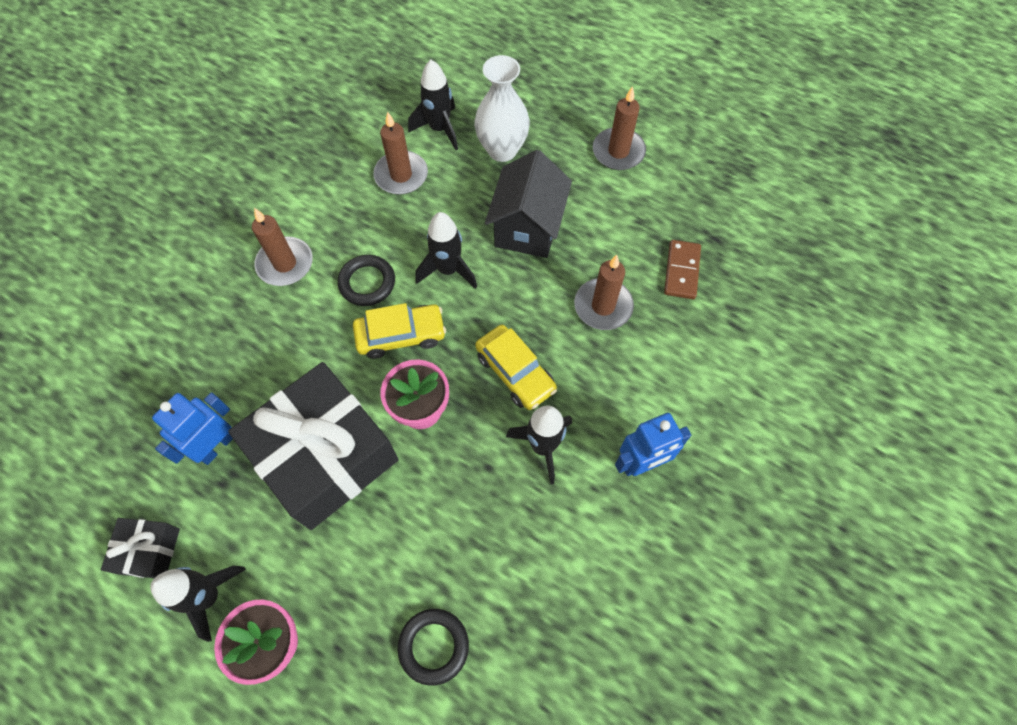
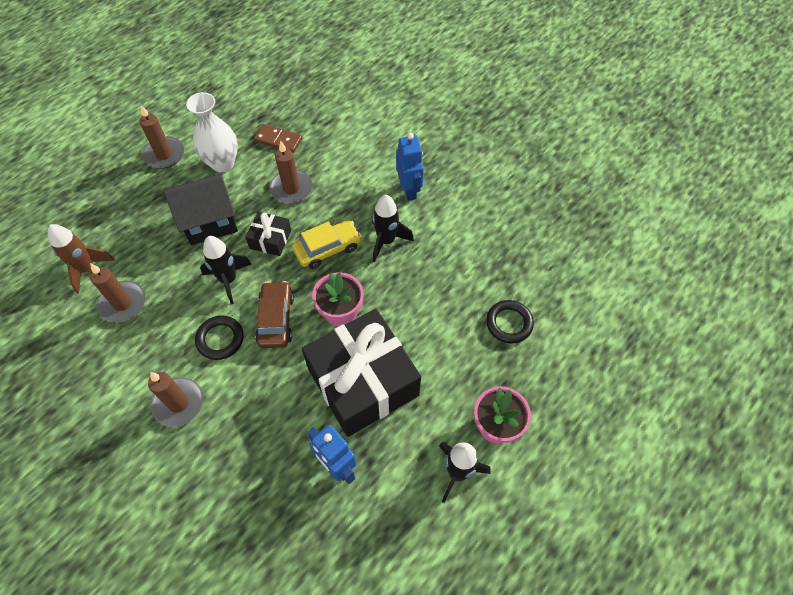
camera: 80 degrees left, 5 degrees down
(149, 551) = (415, 521): black gift -> black gift (270, 239)
(401, 335) = (276, 319): yellow car -> brown car
(439, 129) = (87, 269): black rocket -> brown rocket
(502, 150) = (129, 227): white vase -> white vase (222, 163)
(527, 228) = (210, 222): black house -> black house turned 45 degrees counterclockwise

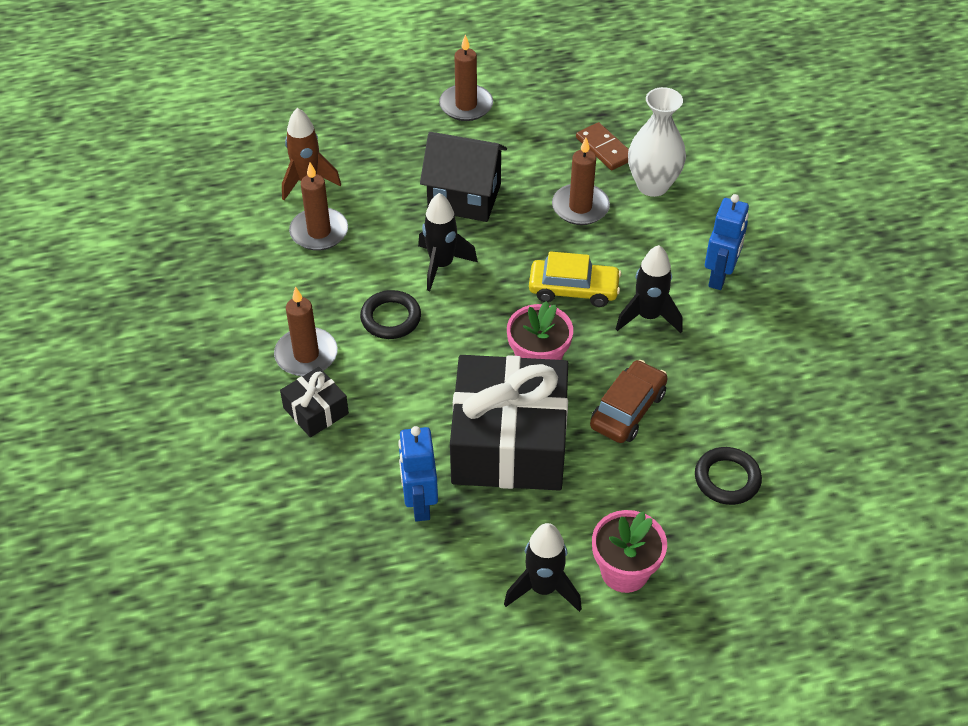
camera: 35 degrees right, 10 degrees down
(222, 163) = (522, 144): white vase -> white vase (652, 185)
(270, 239) = (517, 248): black gift -> black gift (316, 411)
(276, 319) = (462, 330): brown car -> brown car (627, 410)

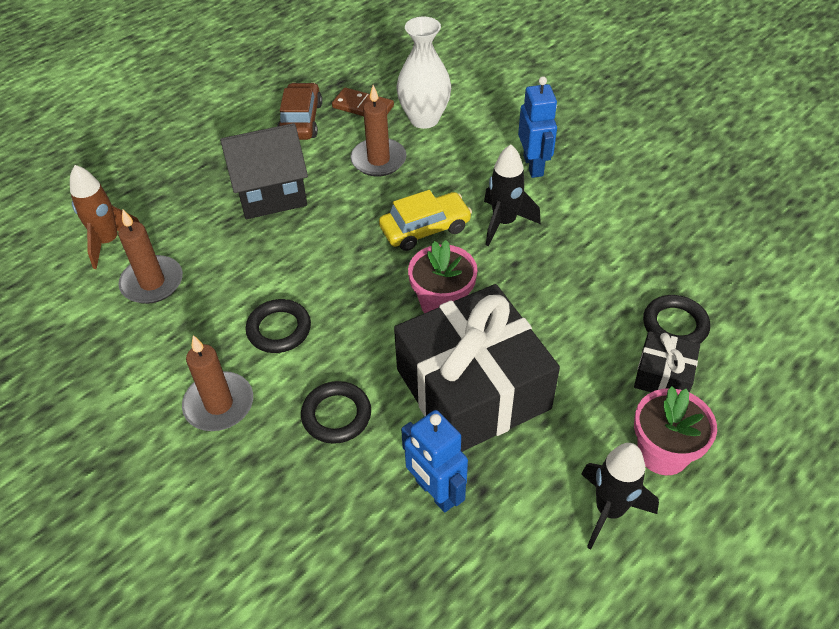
camera: 30 degrees left, 0 degrees up
(316, 411) = (267, 455): black gift -> black gift (663, 375)
(387, 408) = (336, 415): none -> black ring
(441, 265) = (293, 260): black rocket -> none
(466, 105) = (217, 119): brown candle -> none
(627, 410) = (550, 308): brown car -> brown car (301, 120)

